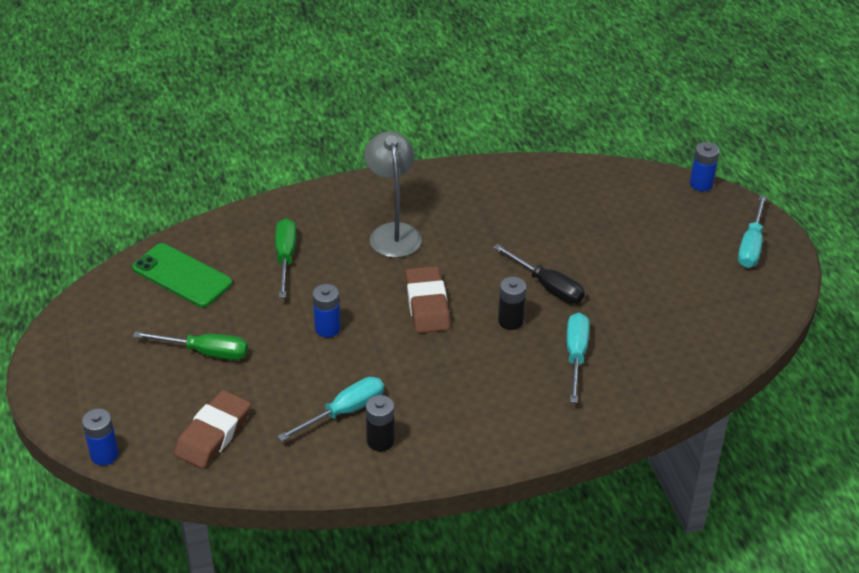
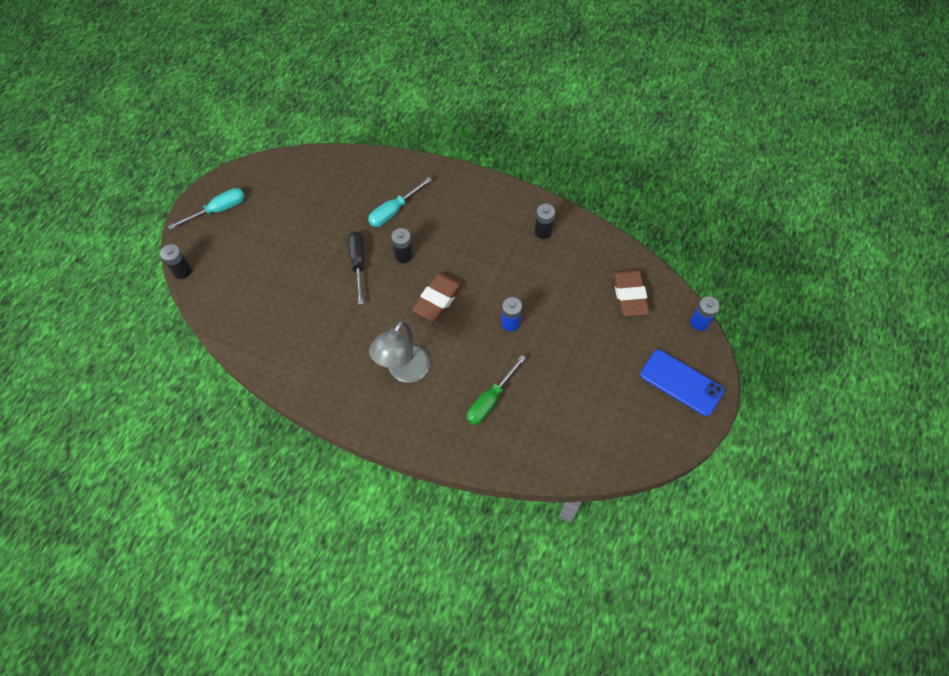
camera: 140 degrees left, 20 degrees up
(89, 381) = (681, 383): none -> blue phone
(182, 276) = (569, 433): green phone -> none
(205, 352) = (596, 356): green screwdriver -> none
(213, 434) = (629, 295): brown eraser -> brown eraser turned 75 degrees counterclockwise
(344, 412) = (547, 261): turquoise screwdriver -> none
(701, 184) = (182, 271): blue battery -> black battery

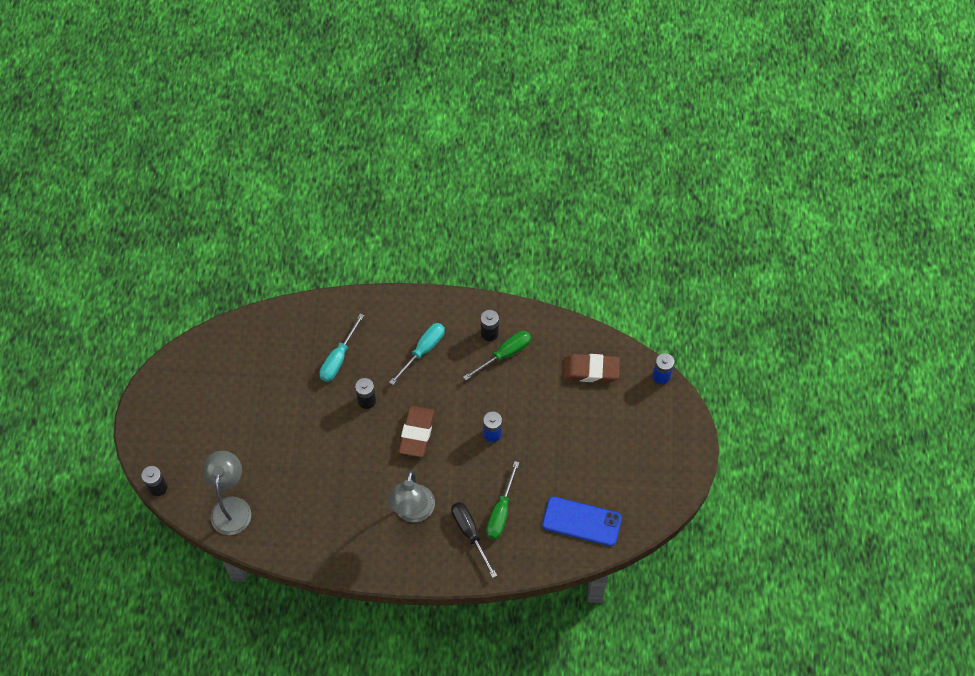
camera: 20 degrees left, 0 degrees up
(218, 210) = (163, 414): turquoise screwdriver -> turquoise screwdriver (423, 350)
(238, 310) = (231, 507): none -> grey lamp
(358, 263) = (326, 423): black screwdriver -> black screwdriver (470, 533)
(550, 254) = (505, 354): none -> green screwdriver
(629, 295) = (590, 370): brown eraser -> brown eraser turned 60 degrees counterclockwise
(681, 383) = (663, 438): blue phone -> blue phone (581, 521)

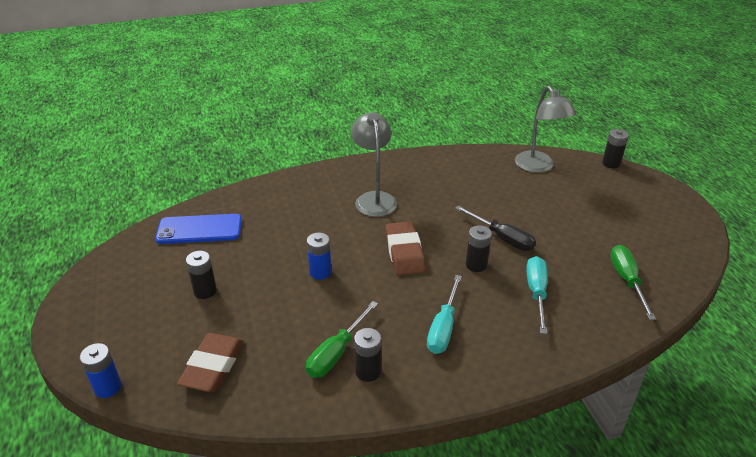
camera: 160 degrees right, 25 degrees down
(470, 533) = (312, 198): black screwdriver -> black screwdriver (502, 238)
(501, 512) = (287, 217): green screwdriver -> green screwdriver (627, 280)
(586, 443) = (205, 291): none -> black battery
(590, 370) = (213, 366): brown eraser -> brown eraser turned 60 degrees counterclockwise

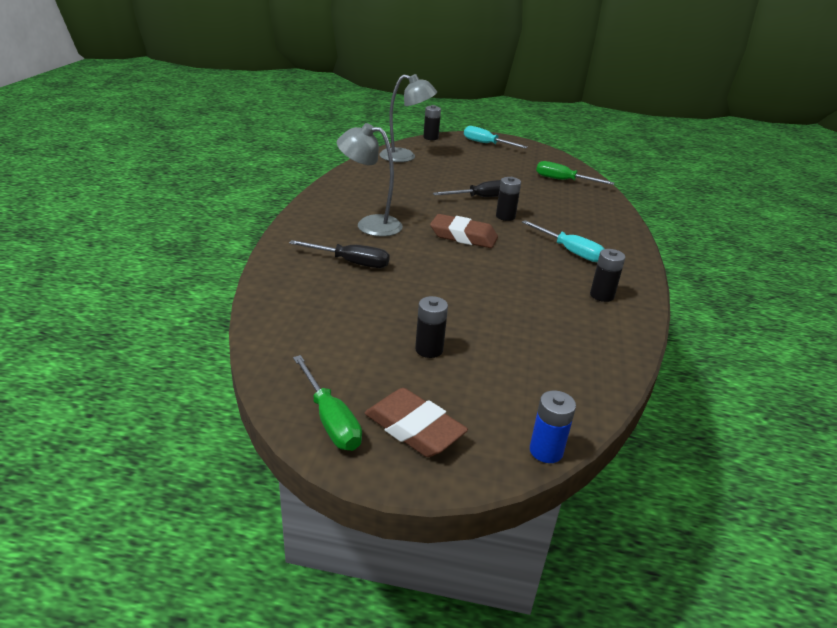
camera: 65 degrees left, 5 degrees down
(199, 229) = (309, 327): blue phone -> none
(213, 366) = (552, 371): brown eraser -> brown eraser (414, 428)
(302, 213) = (351, 262): none -> black screwdriver
(320, 272) = (456, 280): blue battery -> none
(336, 352) = (571, 302): green screwdriver -> green screwdriver (330, 419)
(536, 293) = (554, 209): turquoise screwdriver -> turquoise screwdriver (486, 144)

